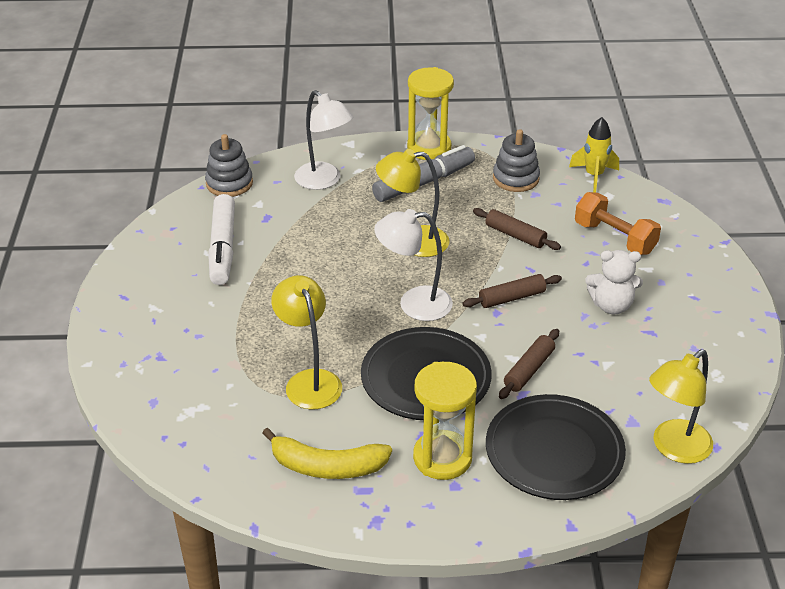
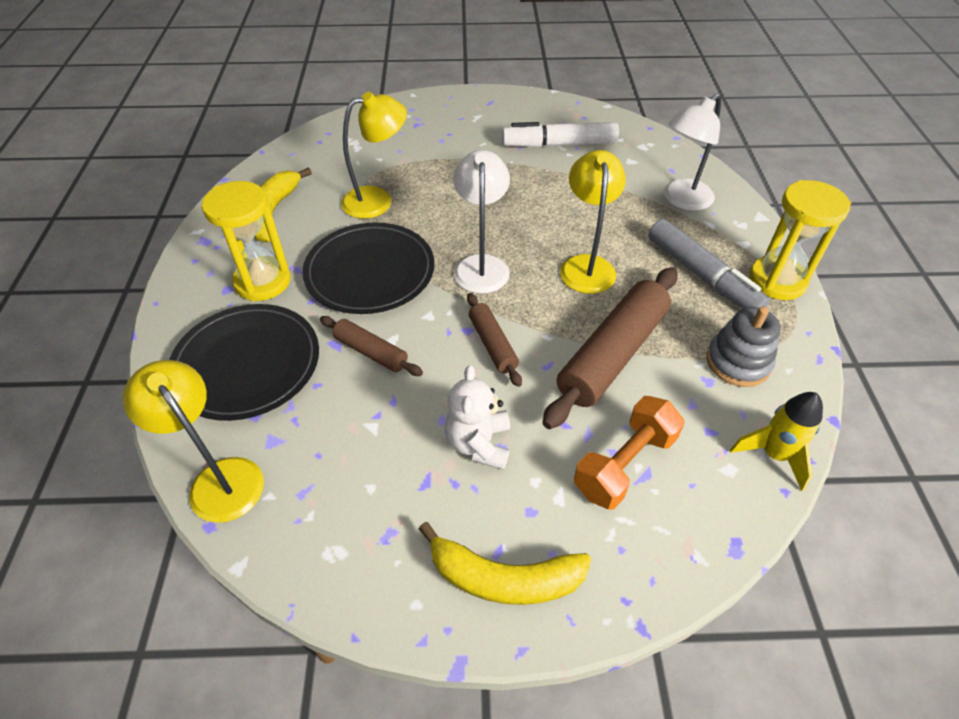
camera: 90 degrees right, 10 degrees up
(229, 183) = (659, 142): grey stacking toy -> none
(515, 235) = (612, 354): brown rolling pin -> brown rolling pin, size x1.91
(711, 295) = (503, 578): none -> yellow banana

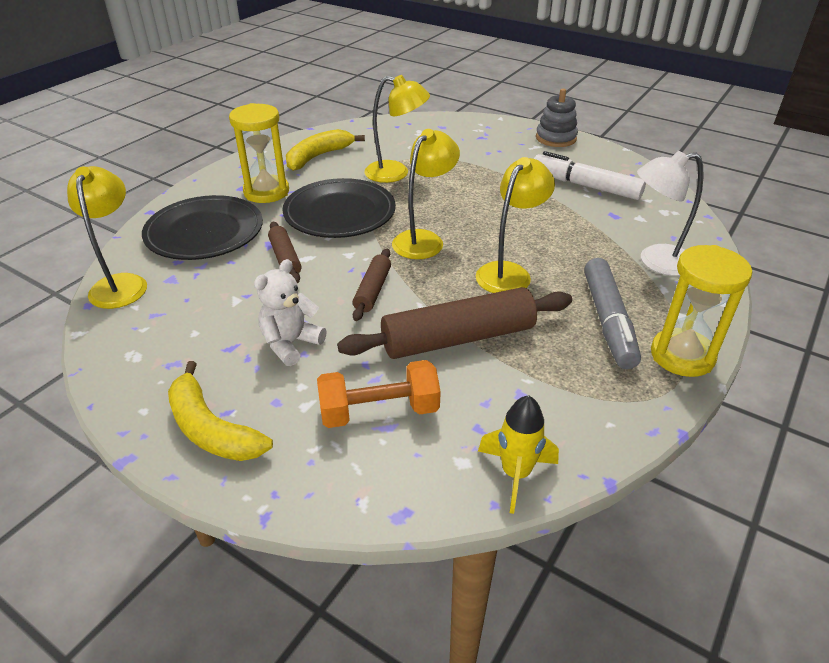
camera: 35 degrees right, 10 degrees down
(481, 265) = (424, 239): white lamp -> yellow lamp
(738, 362) = (565, 395): grey stacking toy -> grey stacking toy (556, 138)

